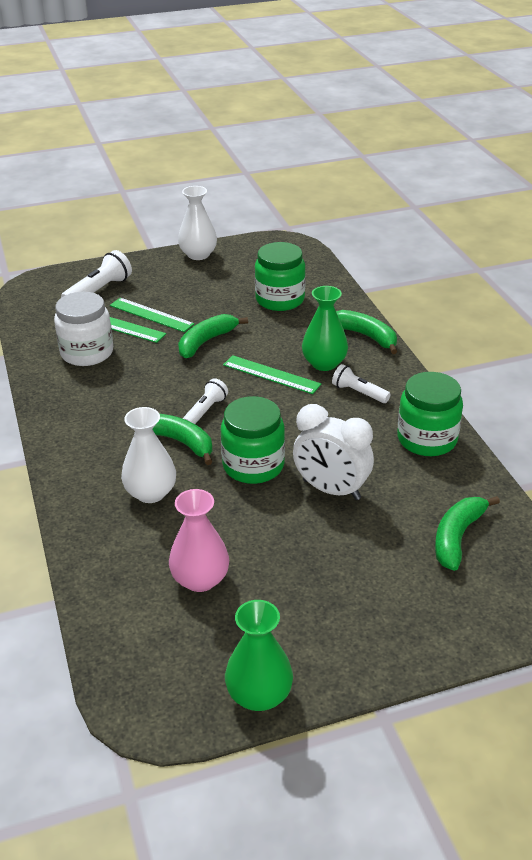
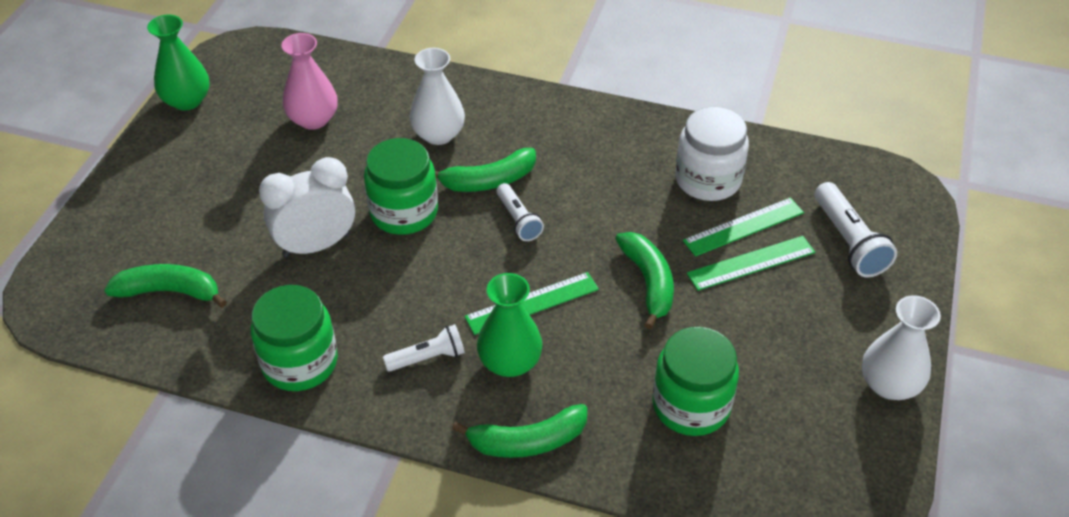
camera: 125 degrees right, 10 degrees up
(457, 537) = (170, 291): green banana -> green banana turned 60 degrees counterclockwise

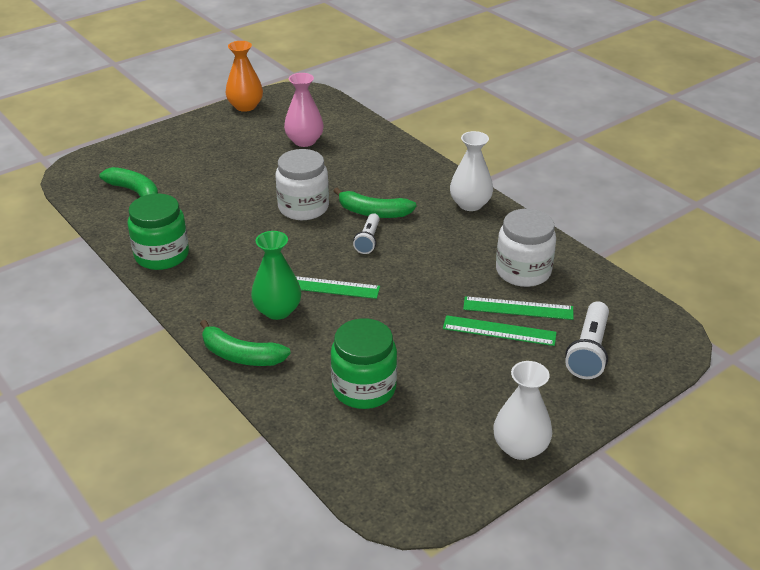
camera: 35 degrees right, 10 degrees down
(187, 100) = (245, 106): green vase -> orange vase
(316, 245) = (235, 203): white clock -> none
(404, 212) = (303, 207): green jar -> white jar
(427, 358) = (233, 286): white flashlight -> none
(438, 134) = (370, 176): white vase -> white vase (470, 204)
(648, 282) = (414, 309): green banana -> none

